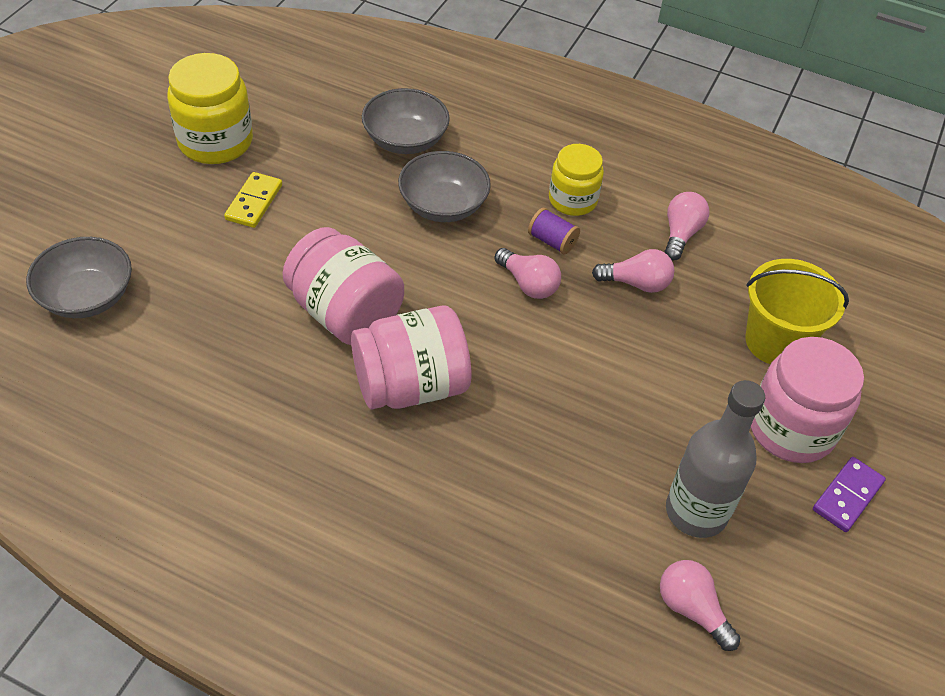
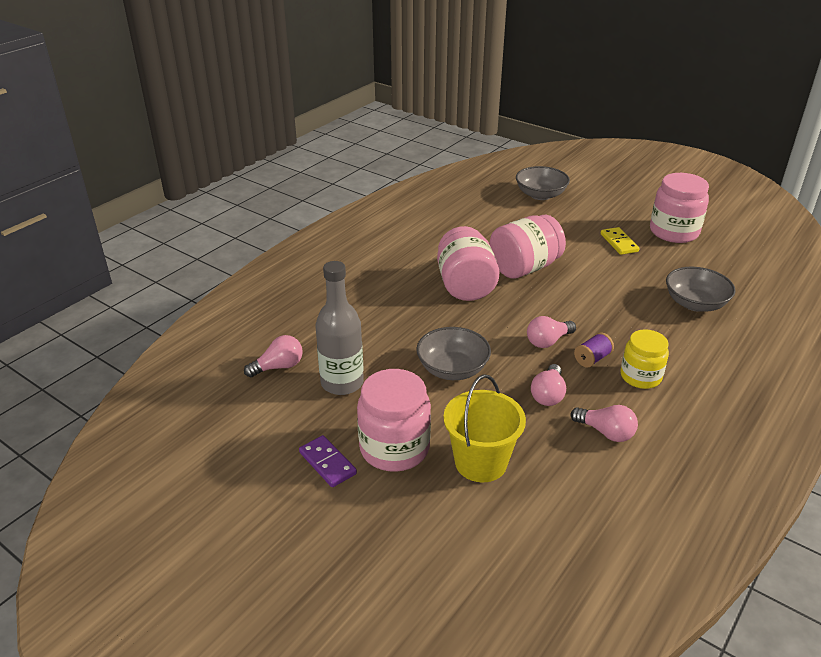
camera: 105 degrees right, 15 degrees down
(215, 142) = (674, 232): yellow jar -> pink jar
(254, 202) = (619, 243): yellow domino -> yellow domino turned 45 degrees clockwise
(443, 205) = (625, 313): grey bowl -> grey bowl (452, 369)

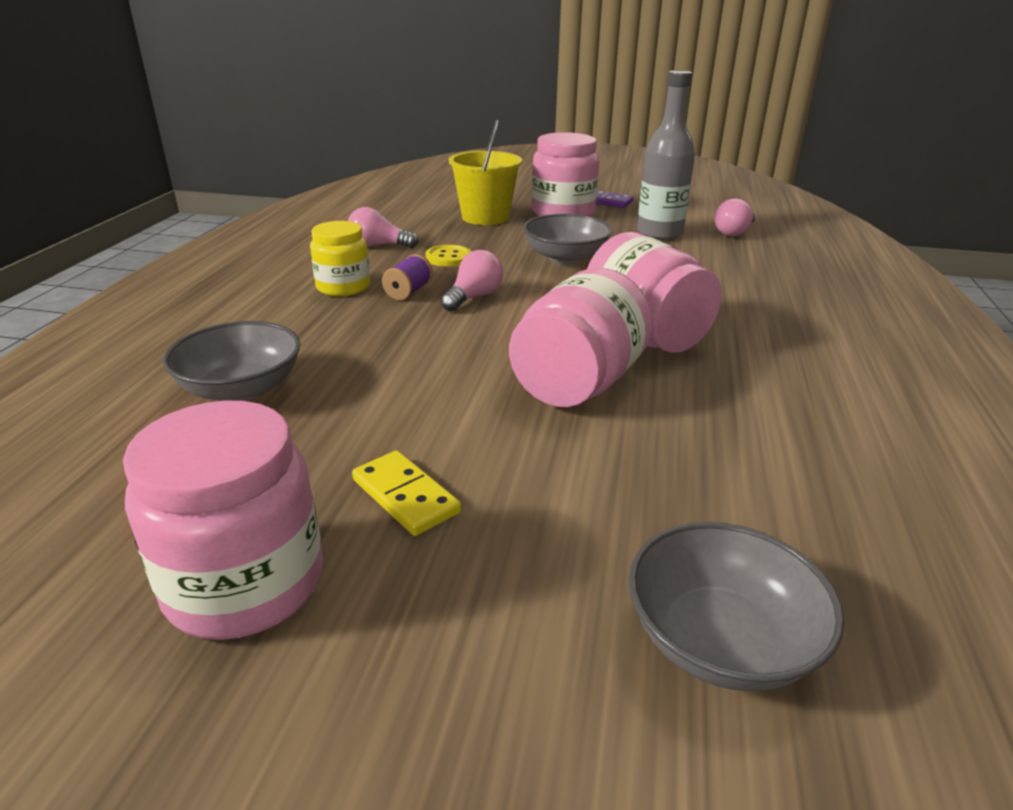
camera: 155 degrees right, 5 degrees down
(548, 395) = (448, 258): pink light bulb -> yellow button

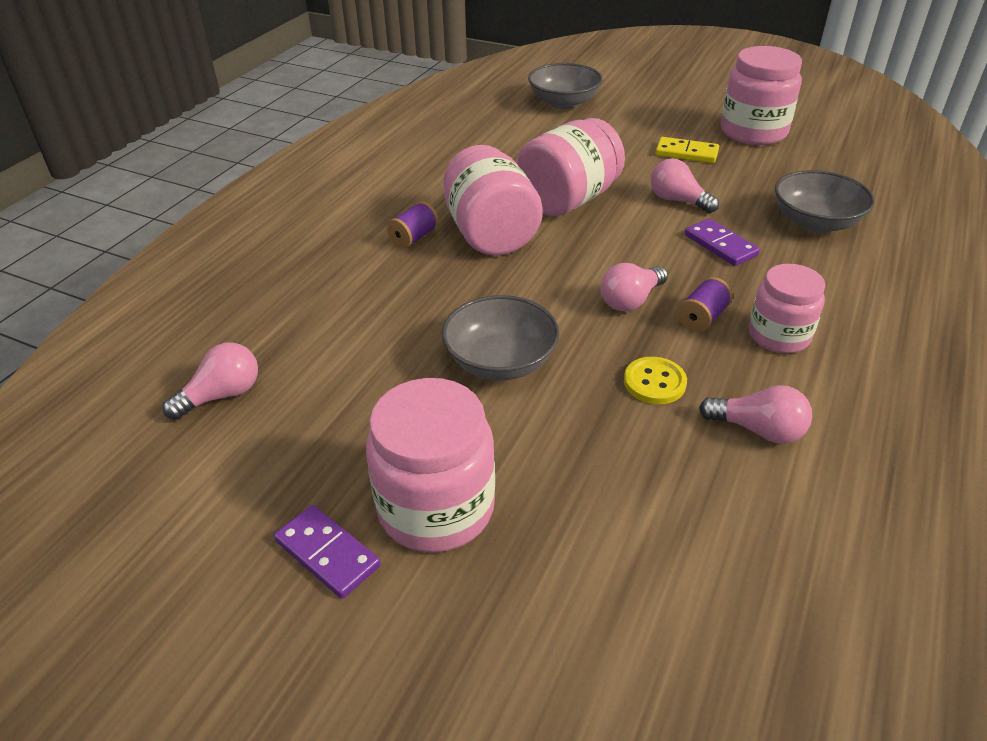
camera: 165 degrees left, 10 degrees up
(343, 287) = (778, 336): yellow jar -> pink jar
(378, 350) = (720, 245): none -> purple domino
(406, 496) = (686, 153): yellow domino -> yellow domino turned 45 degrees counterclockwise
(426, 400) = (677, 200): none -> pink light bulb
(485, 217) = (581, 511): yellow bucket -> none
(659, 233) = (330, 408): grey bottle -> none
(723, 325) = (414, 238): none -> purple spool

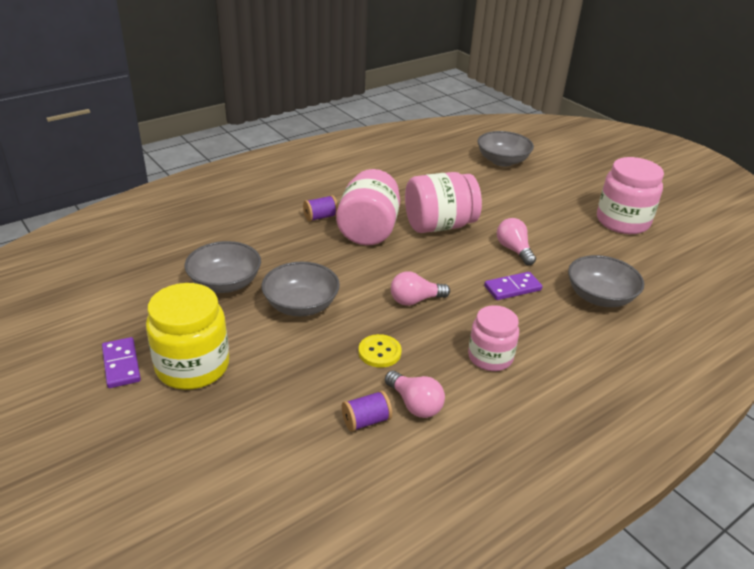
camera: 25 degrees right, 5 degrees down
(222, 395) = (141, 267): pink light bulb -> none
(369, 372) = (225, 283): none -> grey bowl
(436, 508) = (192, 366): pink jar -> yellow jar
(686, 153) = (555, 221): yellow domino -> none
(702, 318) = (450, 327): purple spool -> purple spool (366, 421)
(720, 245) = (512, 288): purple domino -> purple domino turned 75 degrees clockwise

